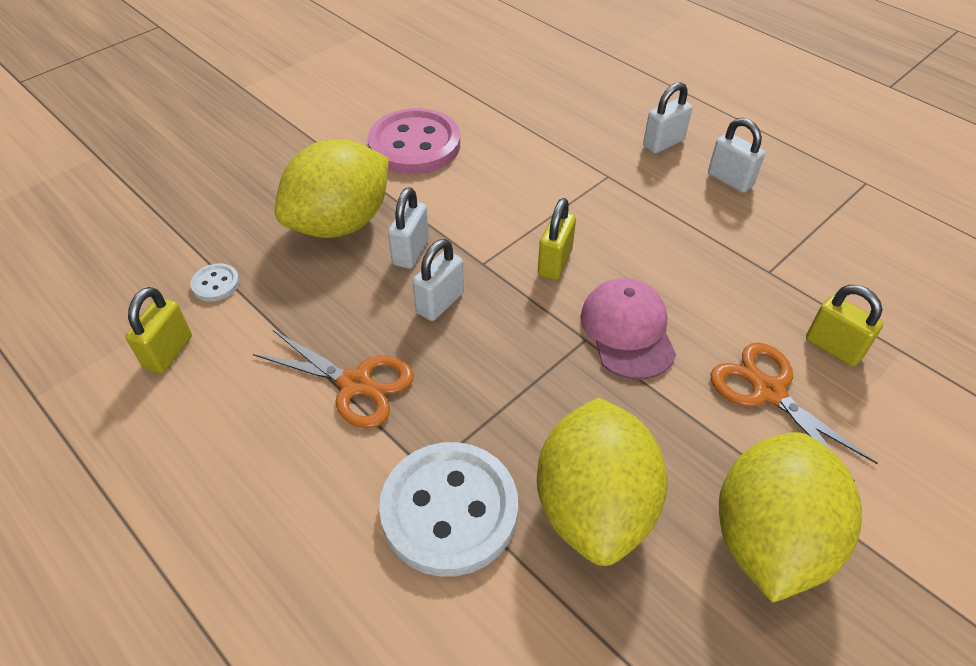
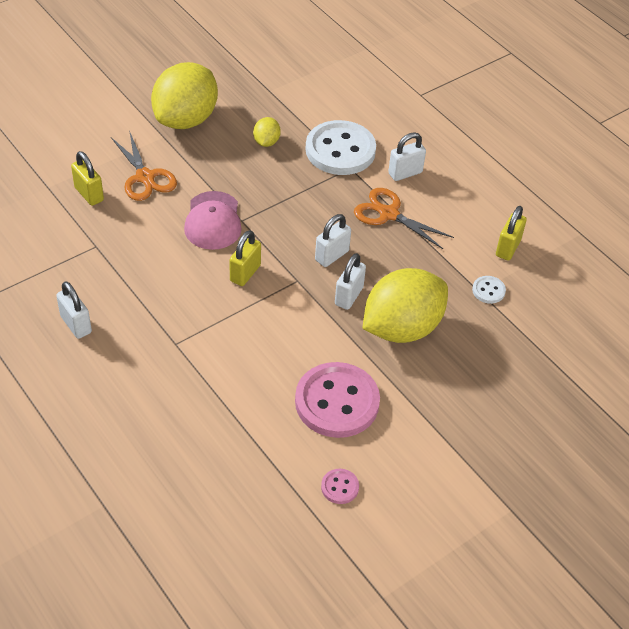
camera: 175 degrees left, 0 degrees up
(405, 85) = (340, 487): none -> pink button
(594, 506) = (266, 142): yellow lemon -> yellow lemon, size x0.43
(663, 143) = (111, 371): white padlock -> white padlock (405, 173)

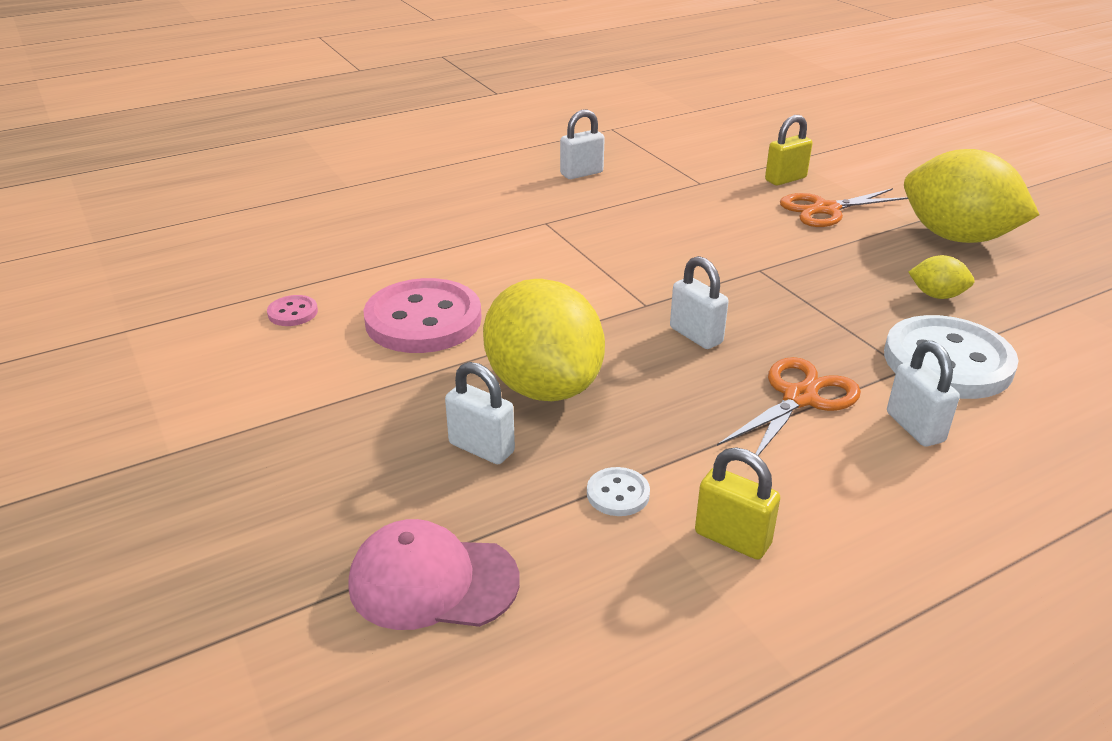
camera: 100 degrees right, 15 degrees down
(213, 221) = (754, 250): pink cap -> pink cap (433, 581)
(245, 273) = (658, 268): yellow padlock -> none
(349, 296) = (613, 344): white padlock -> white padlock (481, 448)

